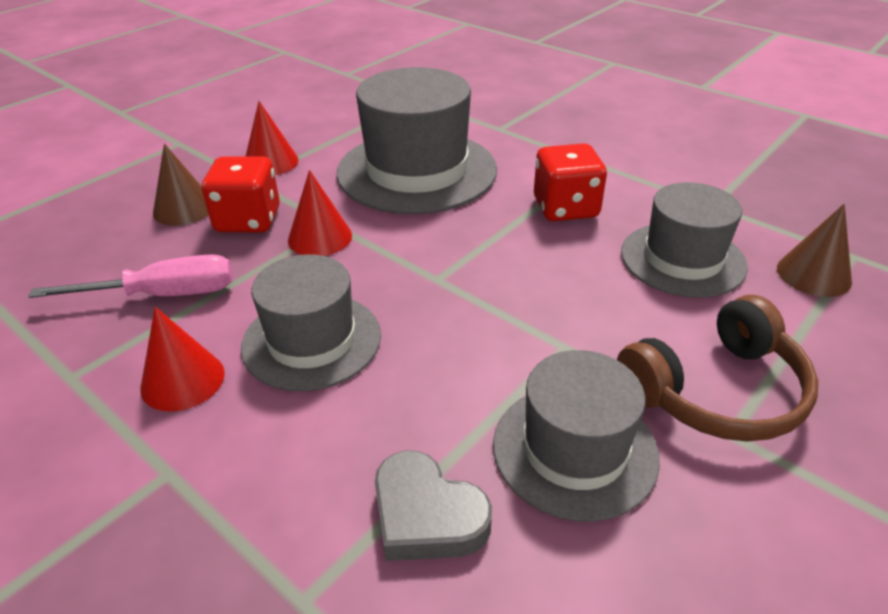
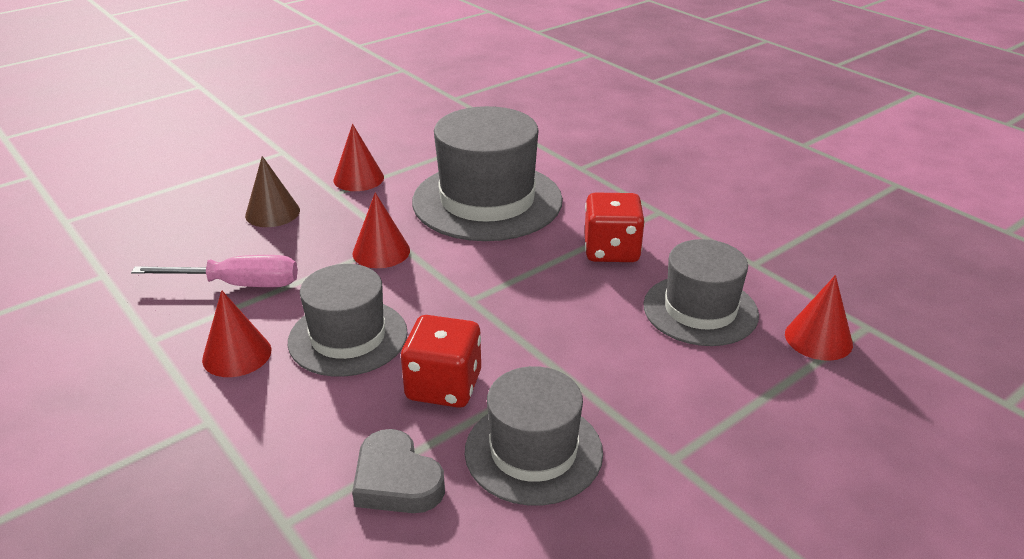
camera: 10 degrees right, 5 degrees down
(248, 220) = (324, 229): red dice -> red dice (444, 386)
(716, 391) = (676, 424): brown headphones -> none
(813, 274) = (818, 339): brown cone -> red cone

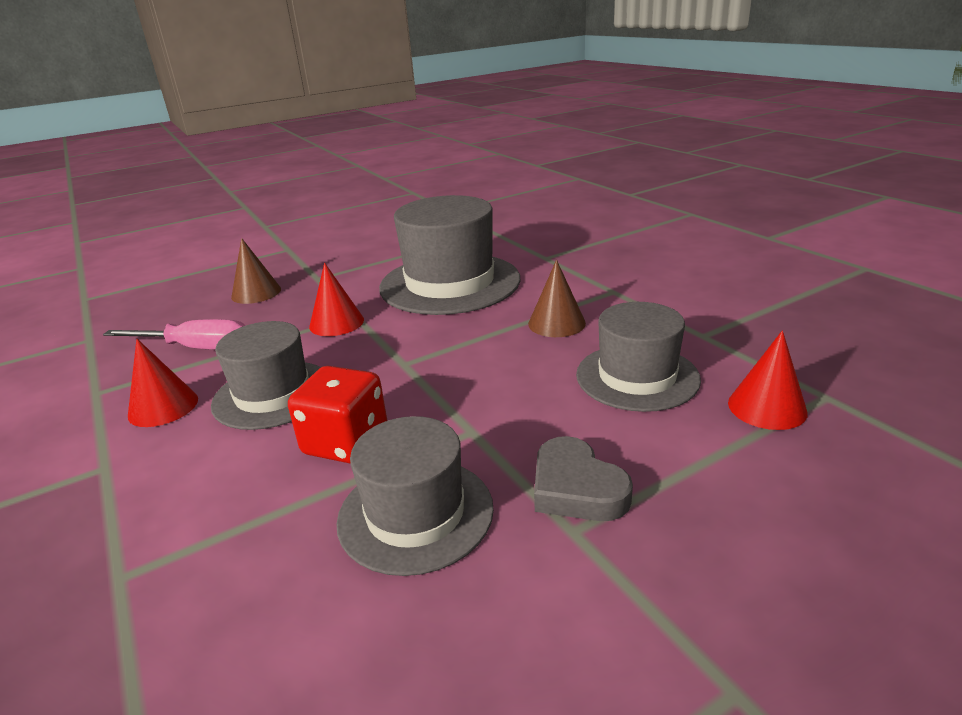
camera: 10 degrees right, 5 degrees down
(358, 178) = (342, 267): red cone -> none
(396, 480) = (256, 537): grey heart -> grey heart (576, 488)
(611, 251) = (556, 323): red dice -> brown cone

